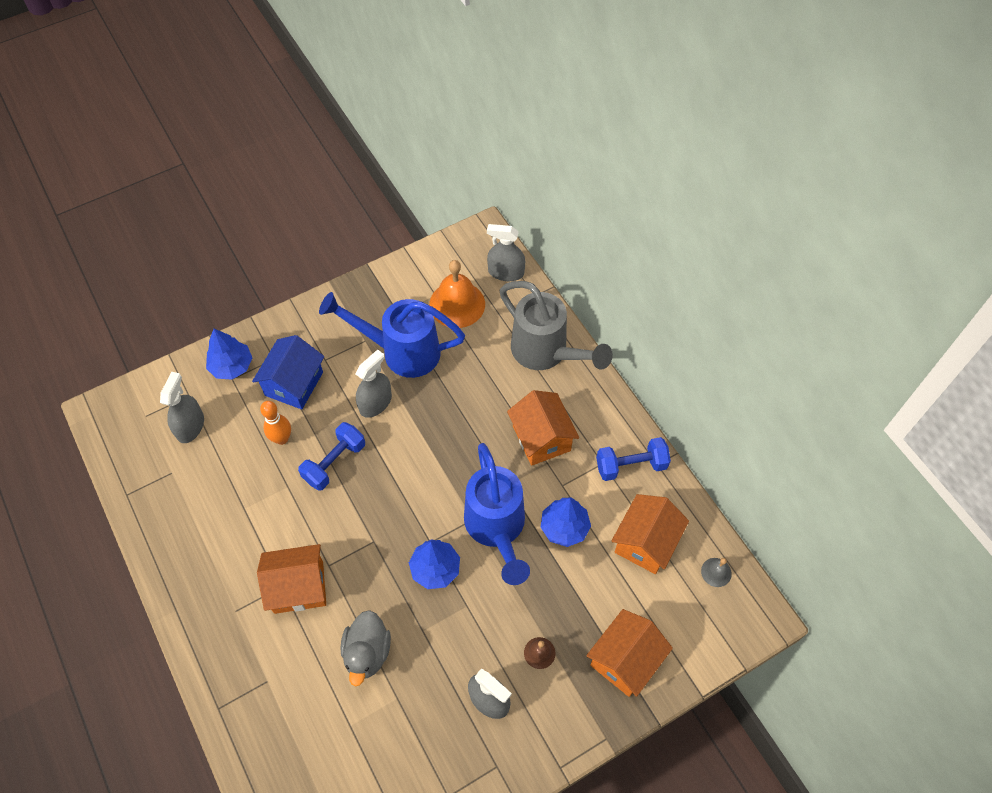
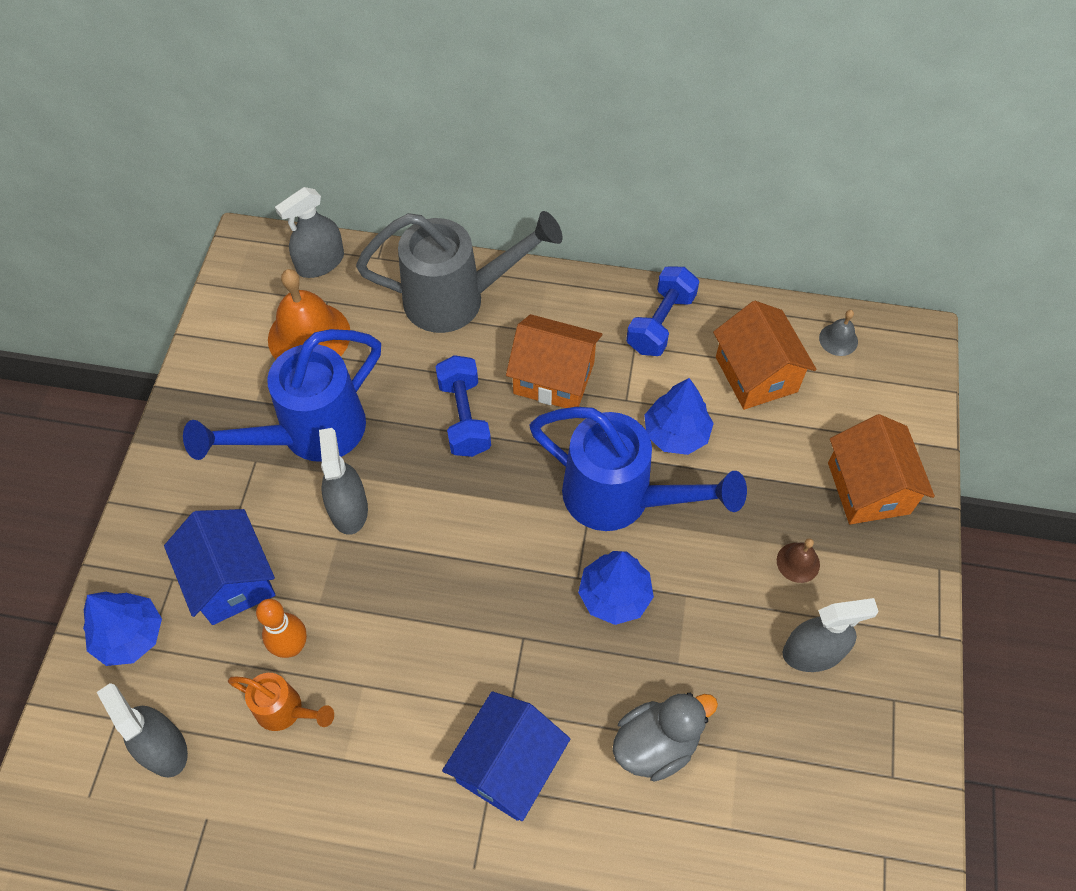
camera: 50 degrees left, 0 degrees up
(248, 463) = (286, 711): none -> orange watering can
(299, 587) = (508, 766): orange house -> blue house
(334, 462) = (382, 609): blue dumbbell -> blue dumbbell (464, 417)
(367, 652) = (656, 744): grey duck -> grey duck turned 75 degrees counterclockwise

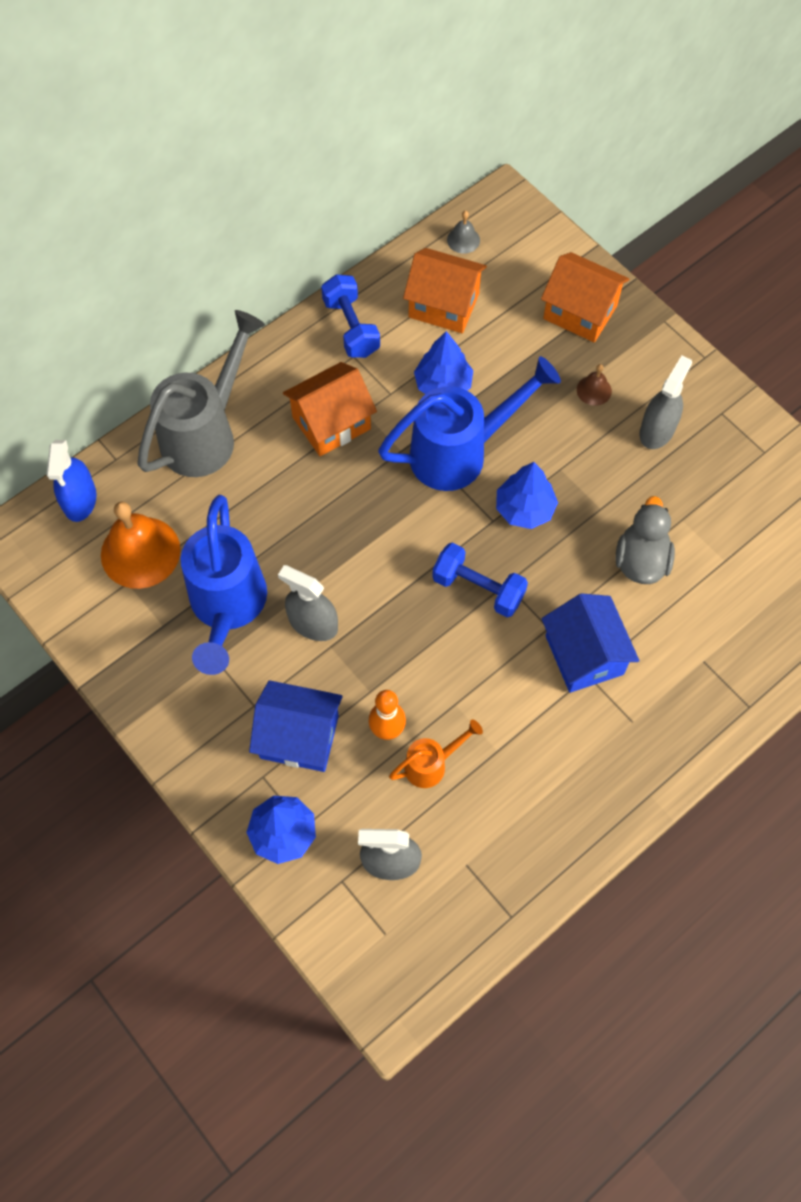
camera: 50 degrees left, 5 degrees up
(320, 262) = (80, 500): grey spray bottle -> blue spray bottle
(464, 417) = (309, 500): blue dumbbell -> blue dumbbell (478, 588)

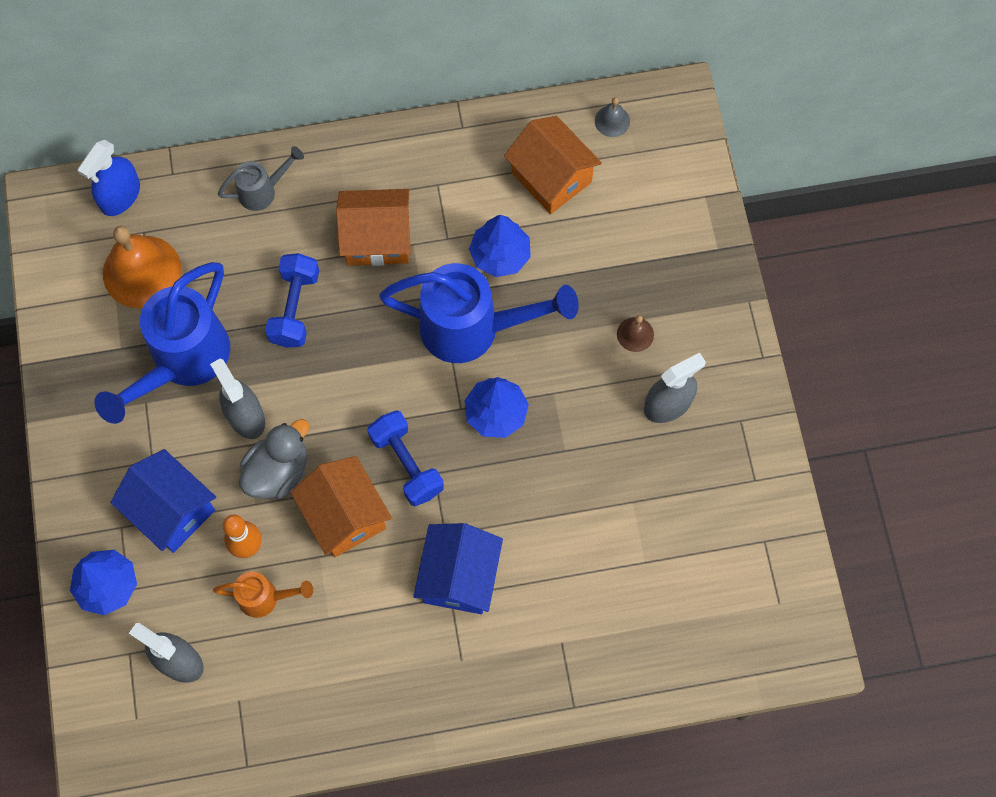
camera: 30 degrees right, 5 degrees up
(206, 433) = (263, 191): grey watering can -> grey watering can, size x0.49
(351, 327) = (453, 155): blue dumbbell -> blue dumbbell (295, 308)
(580, 312) = (674, 250): orange house -> orange house (345, 515)
(641, 560) = (568, 519): grey duck -> grey duck (278, 471)

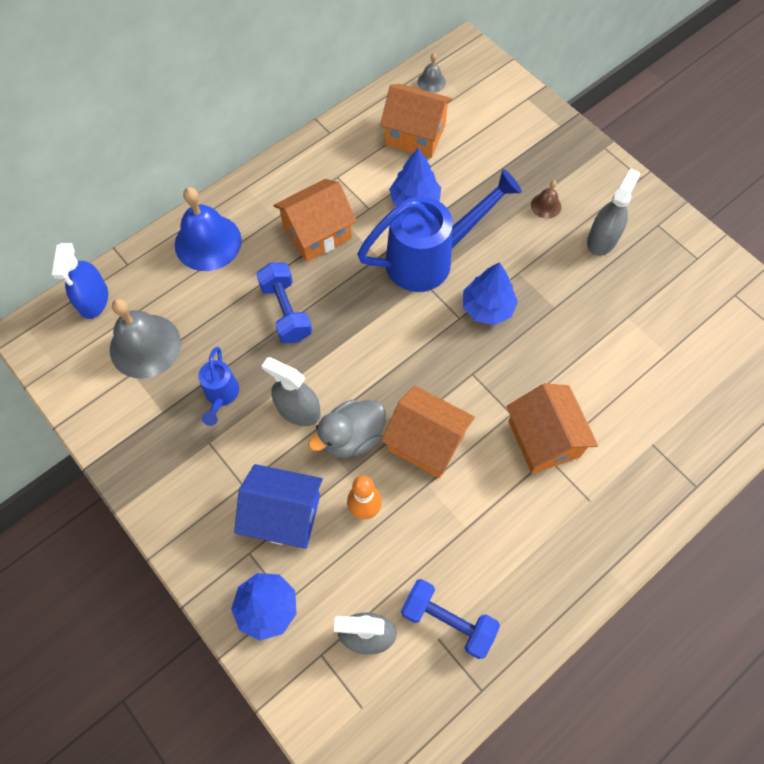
camera: 30 degrees left, 5 degrees down
(142, 271) = (145, 346): orange bell -> grey bell
(182, 362) = (221, 396): blue watering can -> blue watering can, size x0.49
(263, 191) = (208, 242): grey watering can -> blue bell
(266, 598) = (406, 541): orange watering can -> none
(278, 471) = (351, 437): grey duck -> grey duck turned 135 degrees counterclockwise
(407, 464) = (447, 378): blue dumbbell -> blue dumbbell (448, 621)
(459, 576) = (544, 439): blue house -> orange house

